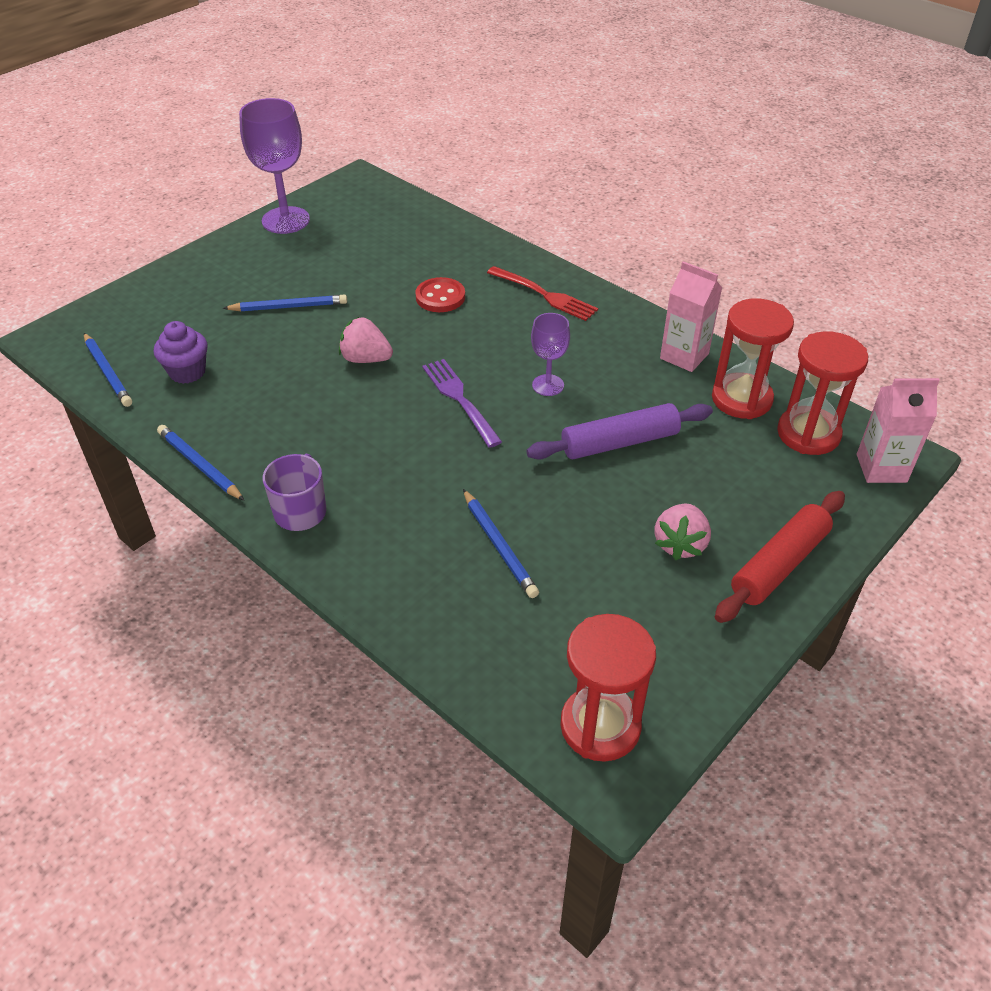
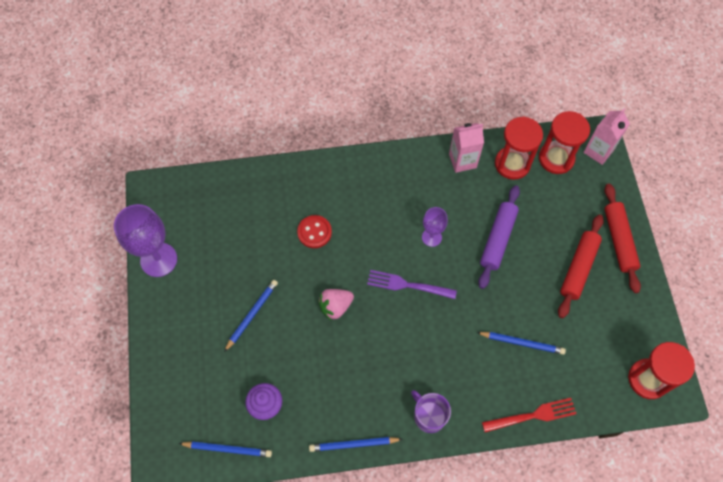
camera: 50 degrees left, 20 degrees up
(544, 295) = (359, 181): red fork -> red fork (532, 415)
(680, 544) = (578, 268): pink strawberry -> red rolling pin

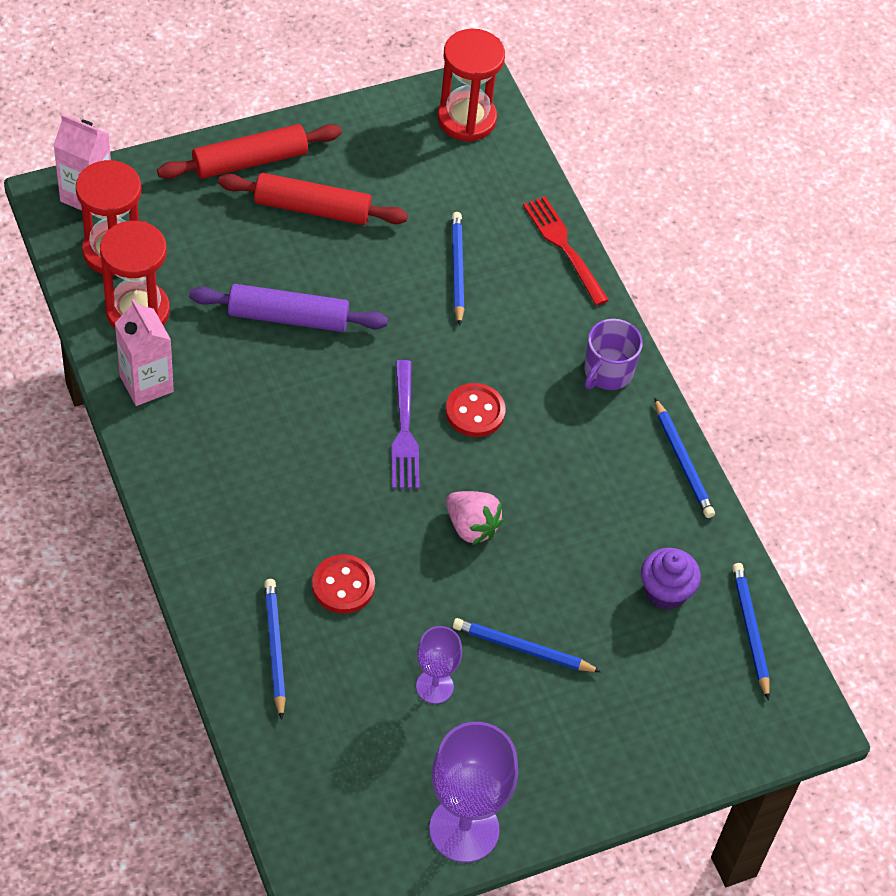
camera: 110 degrees left, 10 degrees down
(286, 193) = (274, 648): none -> blue pencil
(413, 327) = (475, 412): none -> red button
(431, 237) = (308, 409): purple goblet -> purple goblet (434, 686)

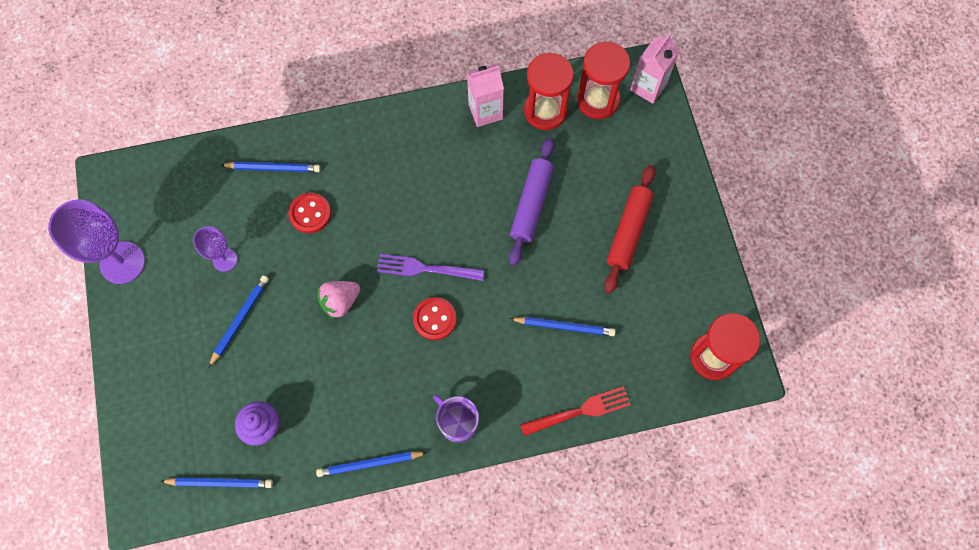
camera: 105 degrees right, 15 degrees up
(250, 161) = (675, 194): red rolling pin -> none

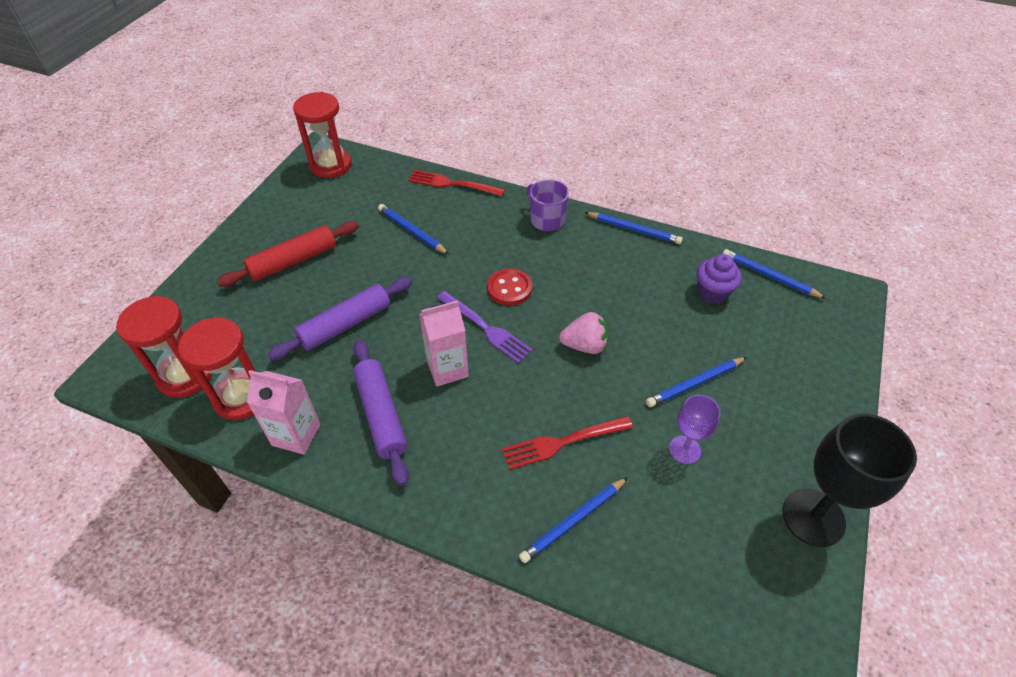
camera: 145 degrees left, 20 degrees down
(122, 262) = (813, 517): purple goblet -> black goblet
(273, 168) = (573, 521): blue pencil -> blue pencil turned 75 degrees counterclockwise
(310, 214) = (562, 442): red button -> red fork
(444, 157) = (381, 414): none -> purple rolling pin
(458, 422) = (546, 219): purple mug -> purple mug turned 150 degrees clockwise
(648, 87) = (130, 358): pink carton -> pink carton (447, 369)

